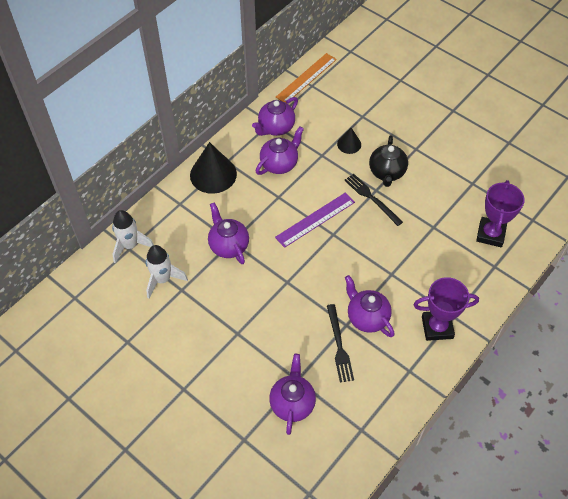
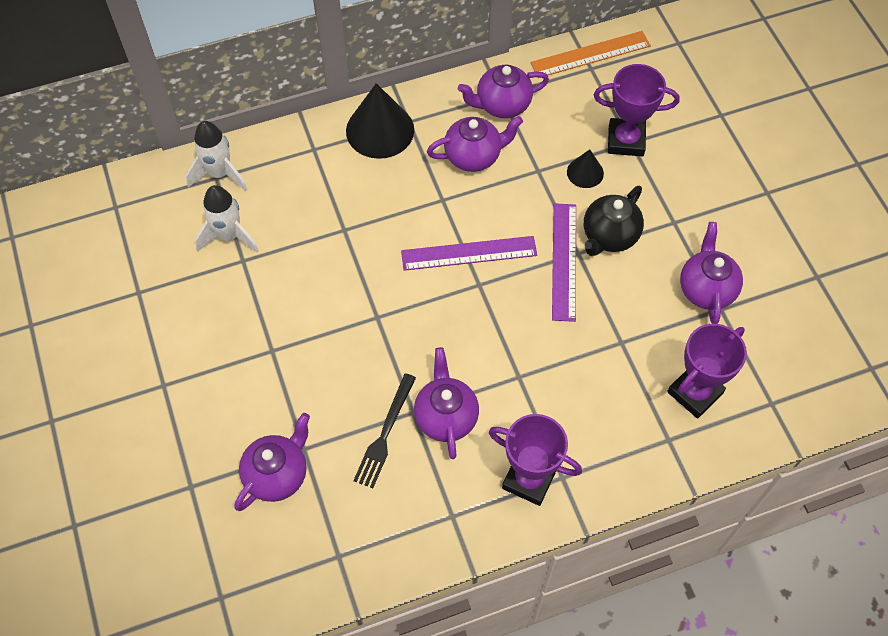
camera: 30 degrees right, 5 degrees up
(228, 245) = (336, 233): purple teapot -> purple teapot (706, 289)
(359, 117) = (626, 141): none -> purple trophy
(371, 198) = (564, 261): black fork -> purple ruler

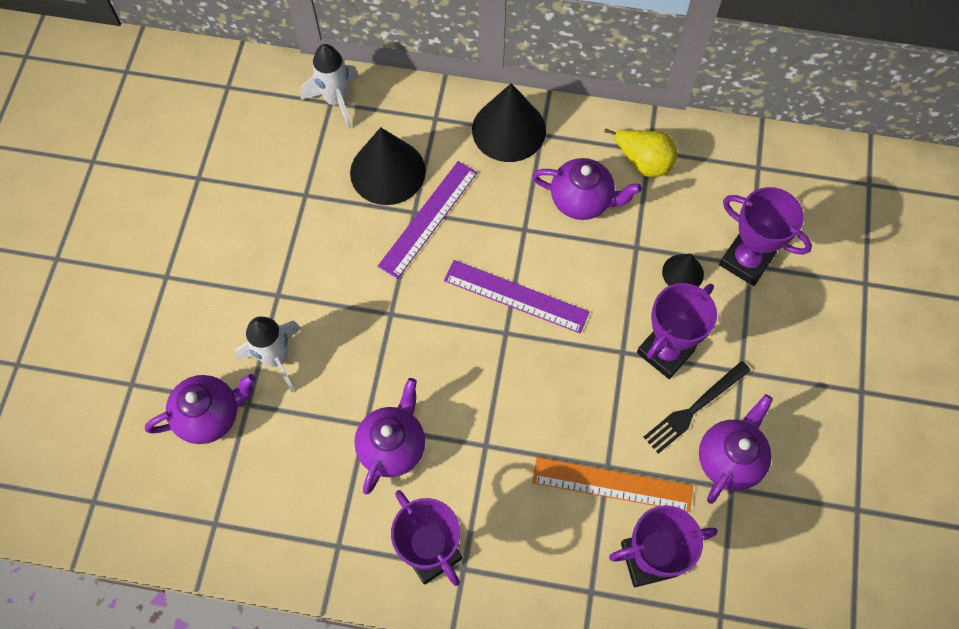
camera: 30 degrees right, 5 degrees up
(229, 236) = (308, 165): white rocket -> white rocket (276, 358)
(301, 209) = (387, 171): none -> black cone
(385, 434) = (327, 431): black fork -> black fork (694, 408)
(502, 105) = (643, 162): purple teapot -> yellow pear
(564, 261) = (603, 353): purple ruler -> purple ruler (428, 218)
(590, 54) = (767, 152): orange ruler -> orange ruler (612, 484)
(609, 236) = (665, 351): black teapot -> purple trophy

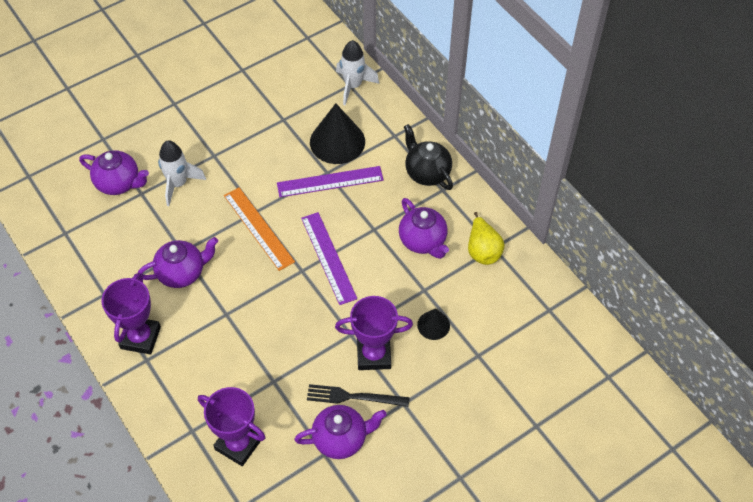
camera: 45 degrees right, 10 degrees down
(508, 130) = (427, 173): black cone -> black teapot
(612, 484) = (265, 391): orange ruler -> orange ruler (258, 228)
(746, 261) = (478, 351): purple trophy -> none

